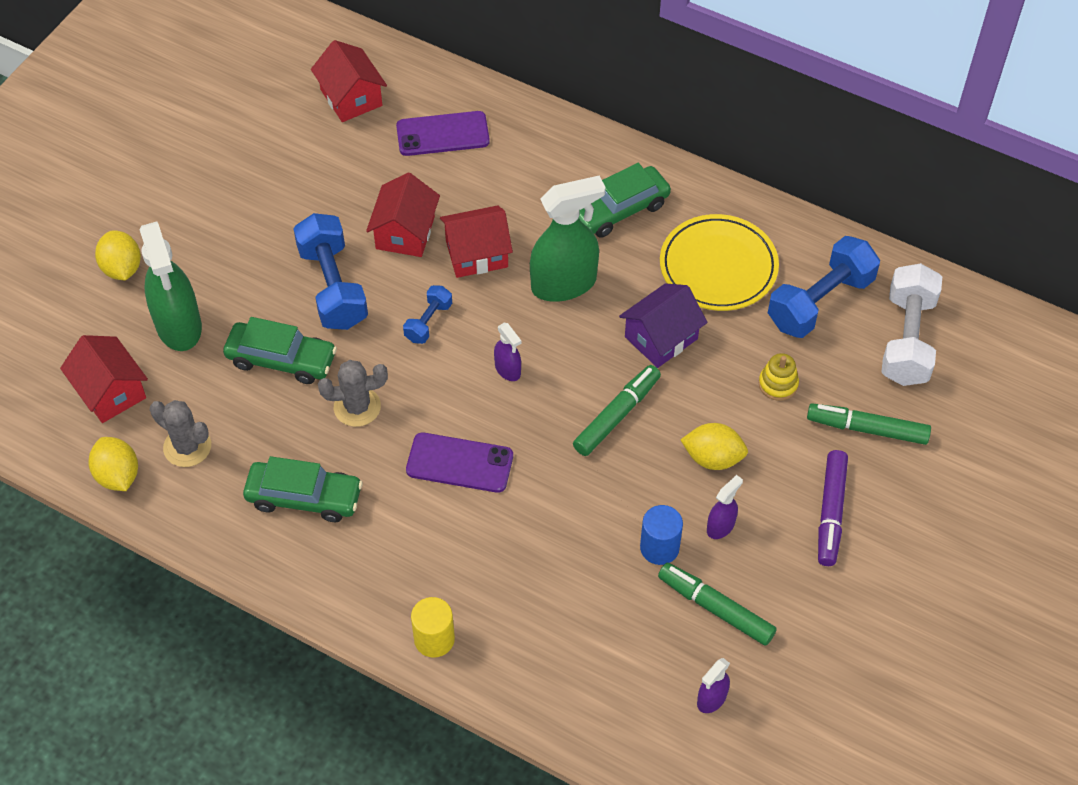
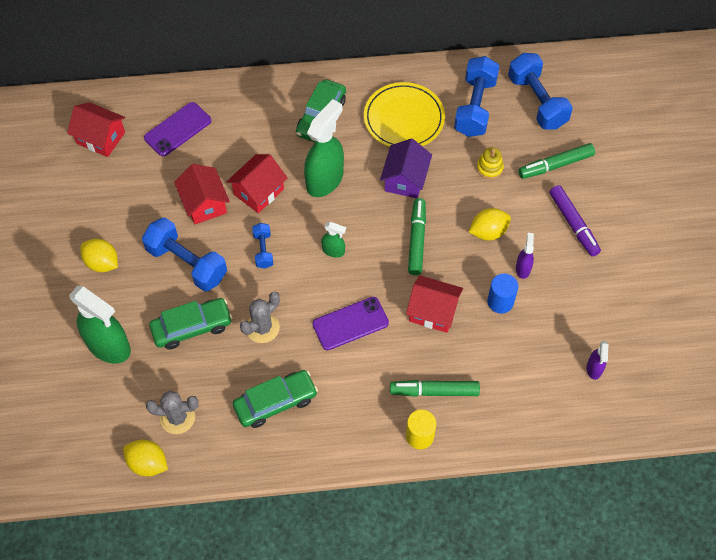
camera: 35 degrees left, 5 degrees up
(110, 392) = (99, 414): red house -> red house (433, 311)
(122, 268) = (40, 332): yellow lemon -> yellow lemon (102, 263)
(508, 370) = (333, 251): purple spray bottle -> green spray bottle
(715, 608) = (556, 316): green marker -> green marker (434, 391)
(907, 339) = (537, 101): white dumbbell -> blue dumbbell

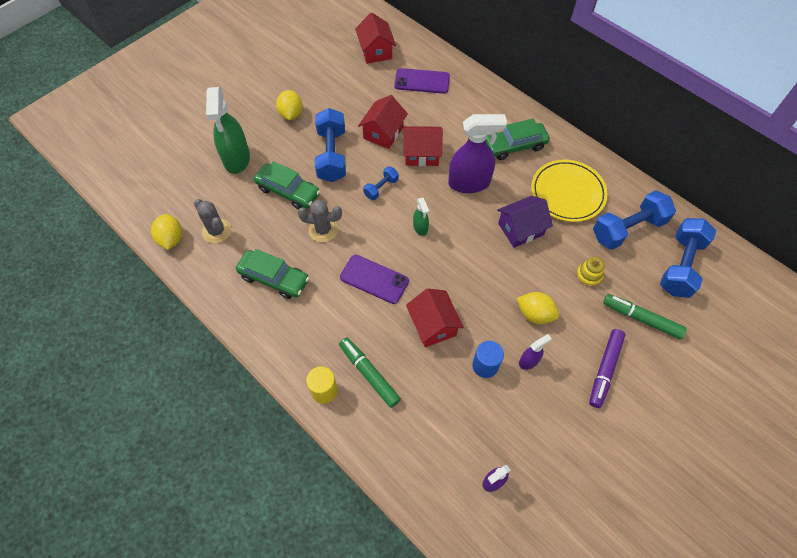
camera: 50 degrees right, 0 degrees up
(325, 180) = (469, 183): green spray bottle -> purple spray bottle
(416, 240) = (480, 272): green marker -> none

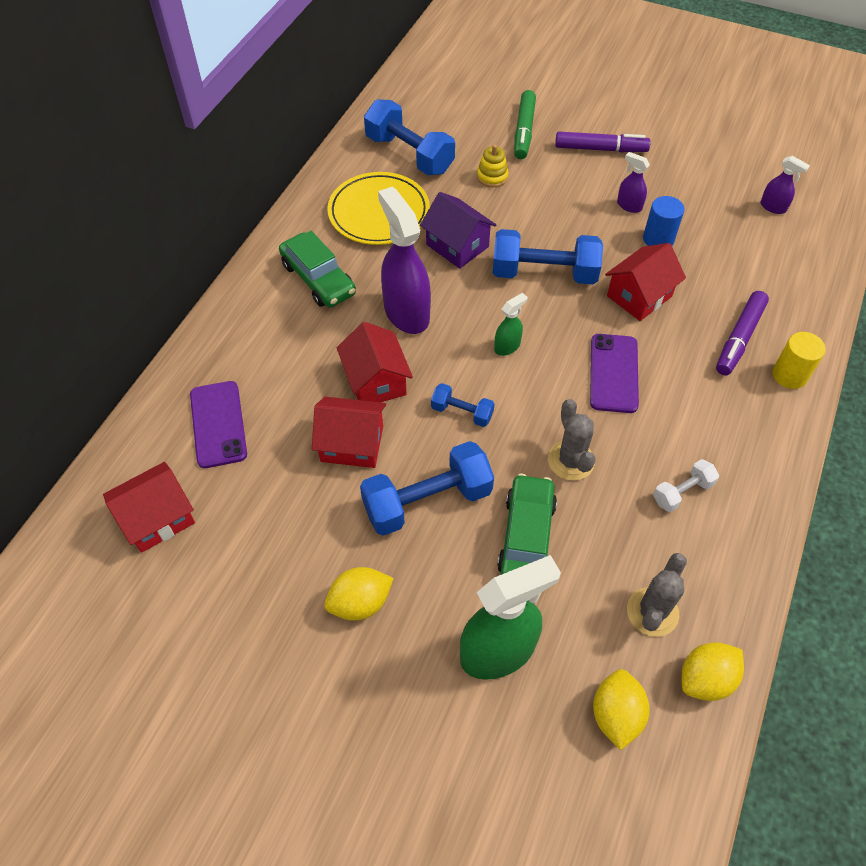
camera: 110 degrees left, 5 degrees down
(274, 278) = (682, 492): green car -> white dumbbell
(369, 374) = (739, 338): green marker -> purple marker
(535, 314) = (569, 211): yellow lemon -> yellow lemon (616, 714)
(680, 266) = (439, 110): blue dumbbell -> blue dumbbell (544, 273)

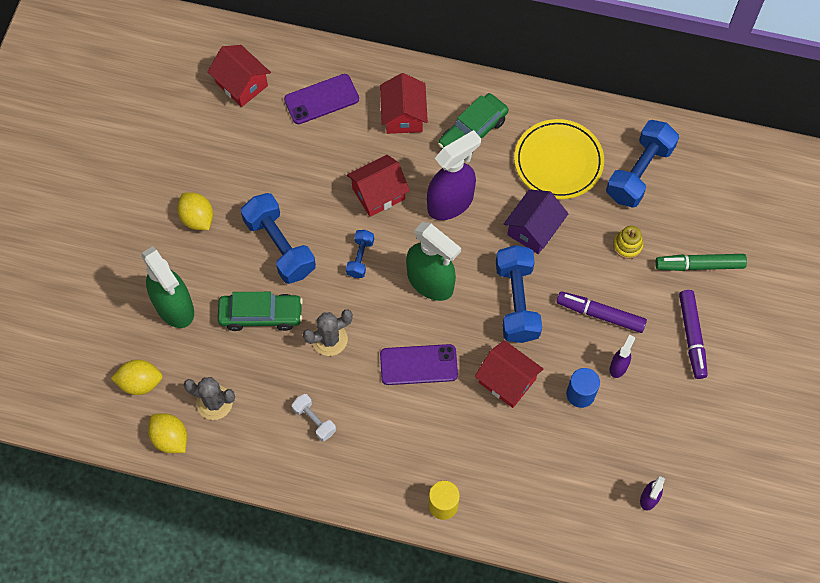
camera: 80 degrees right, 10 degrees up
(352, 444) = (319, 188): red house -> red house (403, 115)
(507, 346) = (430, 282): green spray bottle -> green spray bottle, size x2.11
(739, 338) = (475, 464): purple marker -> purple marker (600, 314)

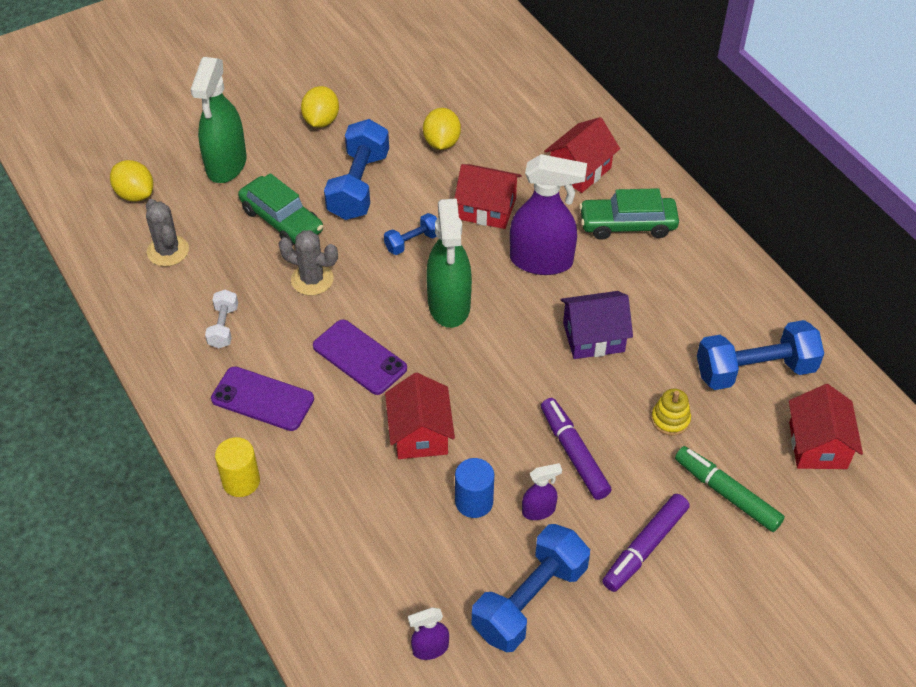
camera: 45 degrees right, 15 degrees down
(170, 438) = (105, 248): yellow lemon -> yellow lemon (441, 142)
(241, 84) = (471, 59): red house -> red house (817, 445)
(321, 99) = (523, 112): purple phone -> purple phone (262, 399)
(517, 301) = (507, 380): blue dumbbell -> blue dumbbell (530, 600)
(558, 162) = (682, 303): yellow plate -> none

